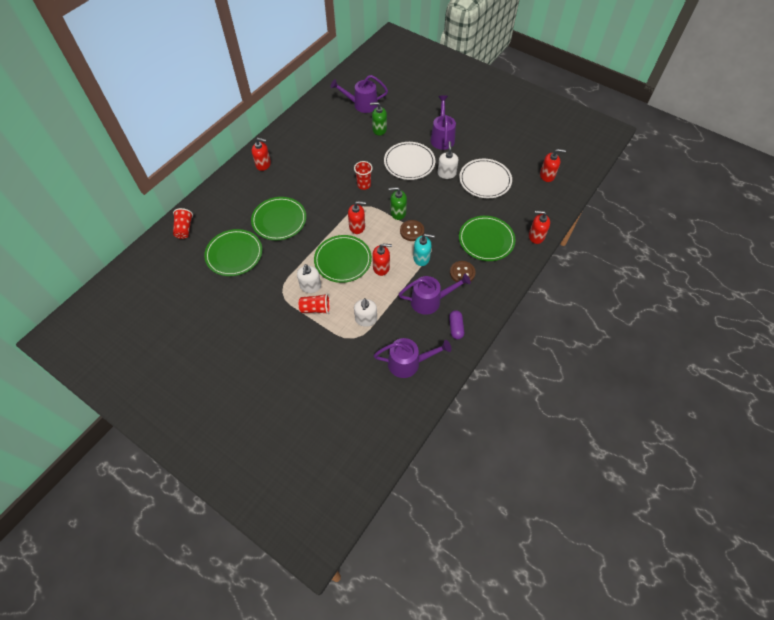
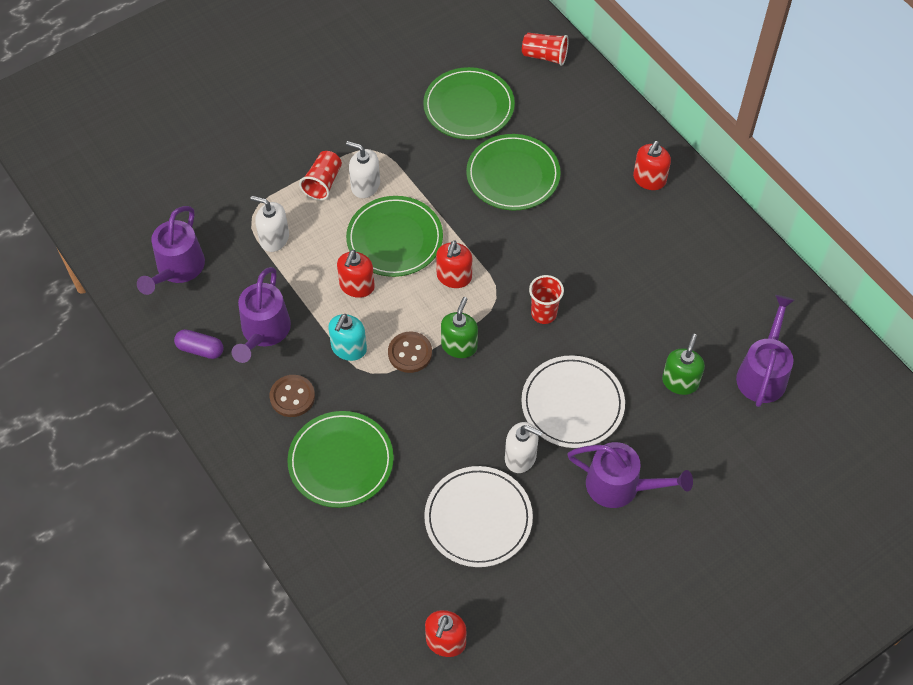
camera: 110 degrees right, 0 degrees up
(536, 236) = (312, 548): red soap dispenser -> none

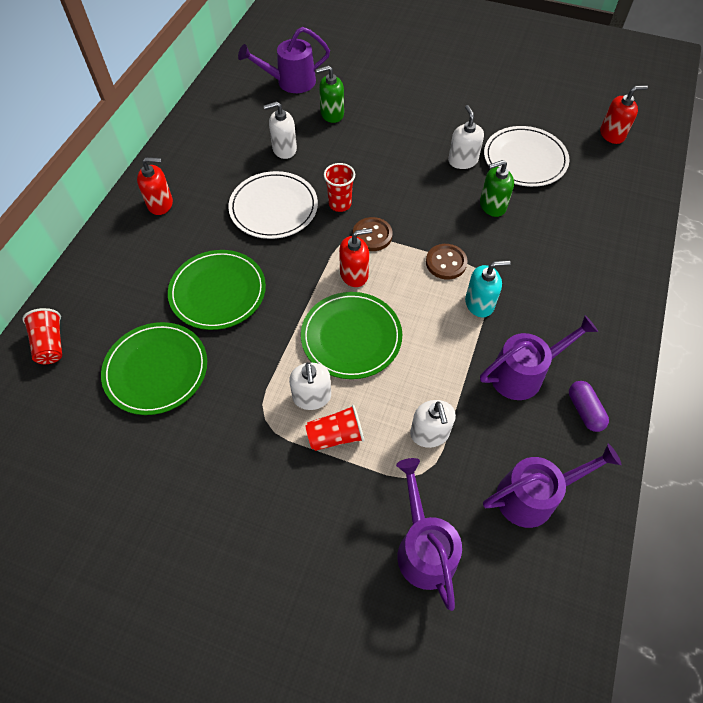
camera: 125 degrees left, 0 degrees up
(292, 397) = (554, 313): brown button -> brown button (372, 235)
(341, 461) = (567, 251): green plate -> none
(357, 286) = (420, 335): red soap dispenser -> none
(459, 345) = (411, 237): green soap dispenser -> green soap dispenser (492, 206)
(572, 404) = (398, 155): white plate -> white plate (273, 208)
(621, 486) = (433, 108): purple watering can -> purple watering can (423, 547)
(654, 309) = (284, 149): none -> white soap dispenser

